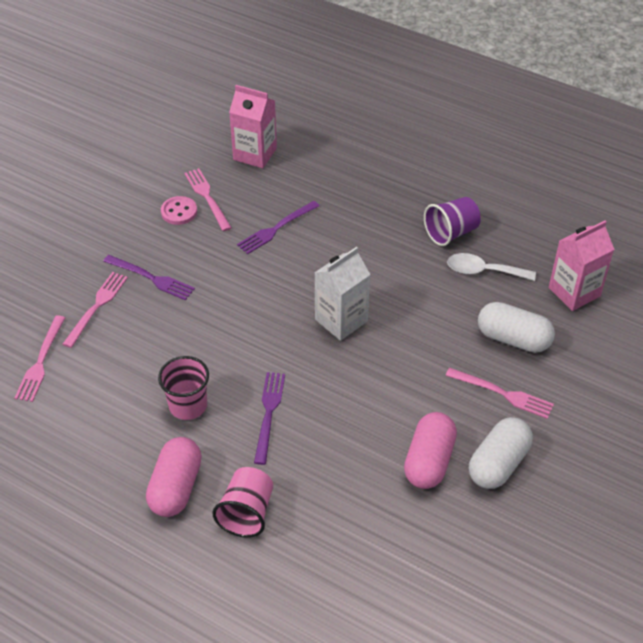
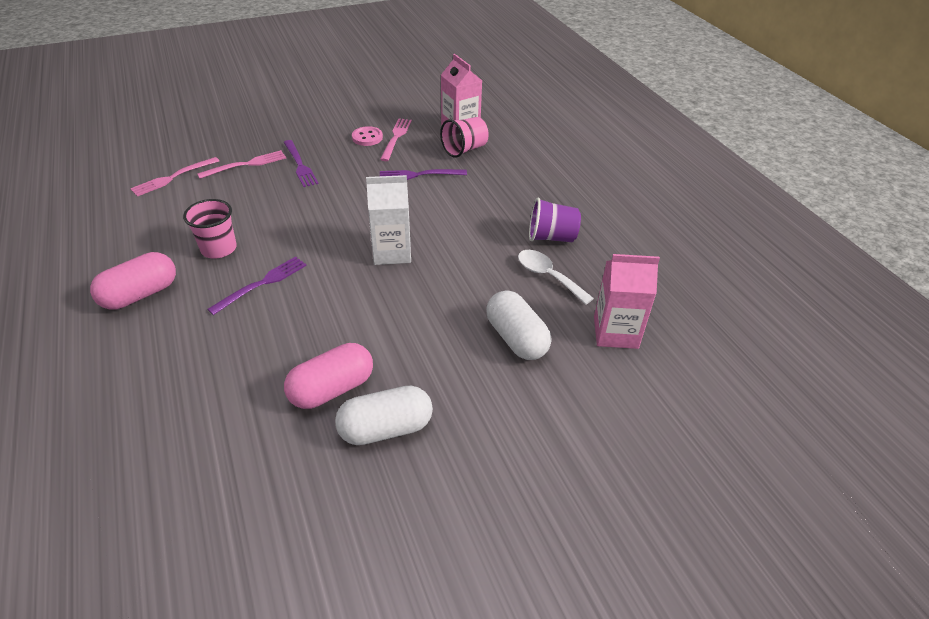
camera: 35 degrees right, 5 degrees down
(246, 513) = (158, 340): pink cup -> pink cup (464, 149)
(503, 394) = (457, 375): pink fork -> none

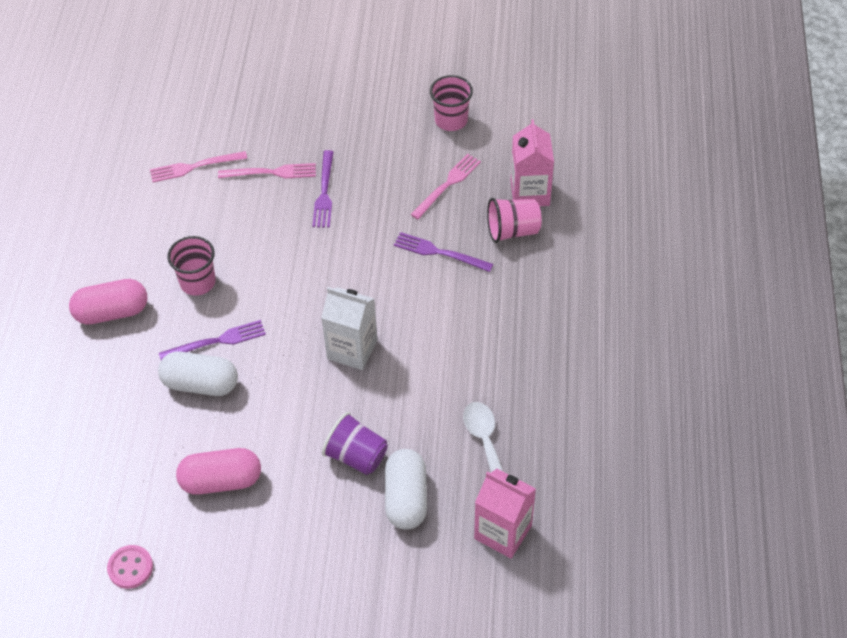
camera: 30 degrees right, 10 degrees up
(367, 137) = (416, 173): pink button -> pink button (130, 567)
(372, 105) = (451, 120): none -> pink cup
(386, 428) = (244, 537): white capsule -> white capsule (200, 384)
(551, 237) = (522, 393): purple cup -> purple cup (356, 456)

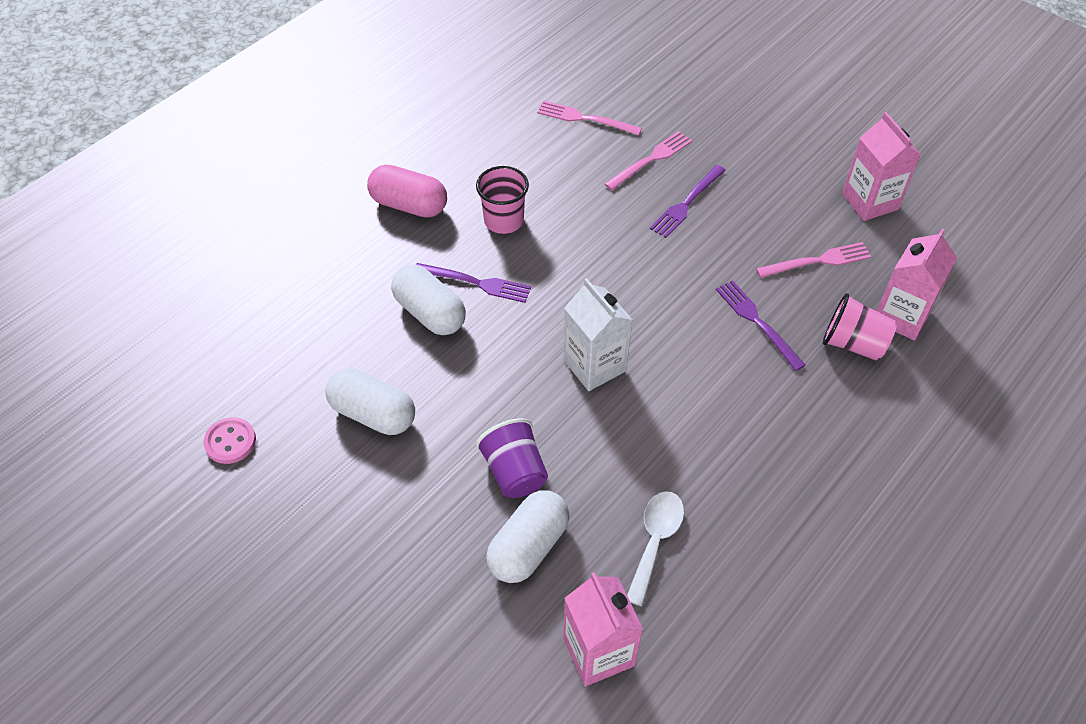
camera: 35 degrees right, 0 degrees up
(221, 481) = (373, 414): pink capsule -> white capsule
(271, 172) = (651, 159): pink fork -> pink fork turned 75 degrees counterclockwise
(451, 120) = (870, 201): pink cup -> pink carton

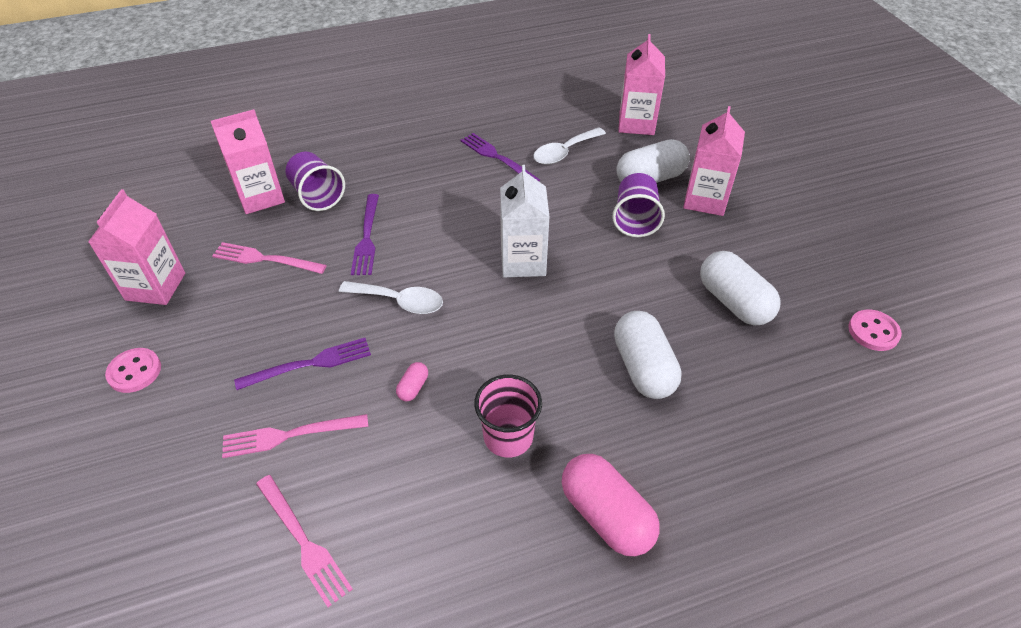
camera: 150 degrees left, 5 degrees down
(449, 543) = (705, 200): none -> pink carton
(476, 283) = (580, 377): purple fork -> purple fork (497, 157)
(597, 221) = (413, 387): none -> pink capsule
(668, 277) = (399, 301): none -> white spoon
(798, 147) = (134, 371): none -> pink button
(853, 344) = (317, 195): pink cup -> purple cup

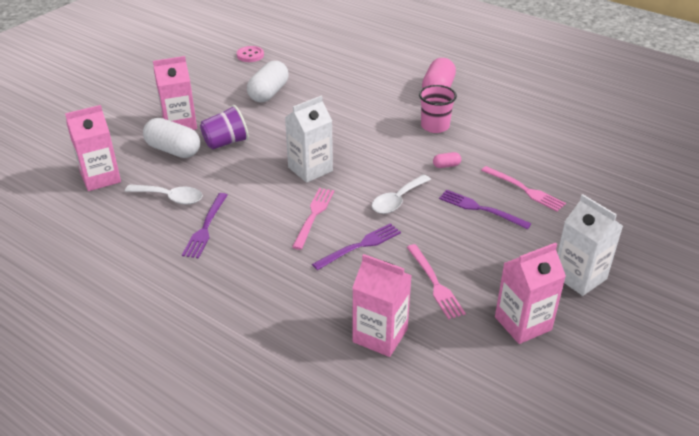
camera: 125 degrees left, 10 degrees down
(134, 371) = (579, 277): pink button -> white carton
(303, 542) = (558, 156): pink fork -> pink fork (314, 215)
(317, 195) = (344, 301): purple cup -> none
(399, 301) = (397, 200): white spoon -> white spoon turned 120 degrees counterclockwise
(643, 368) = (346, 105): white capsule -> none

